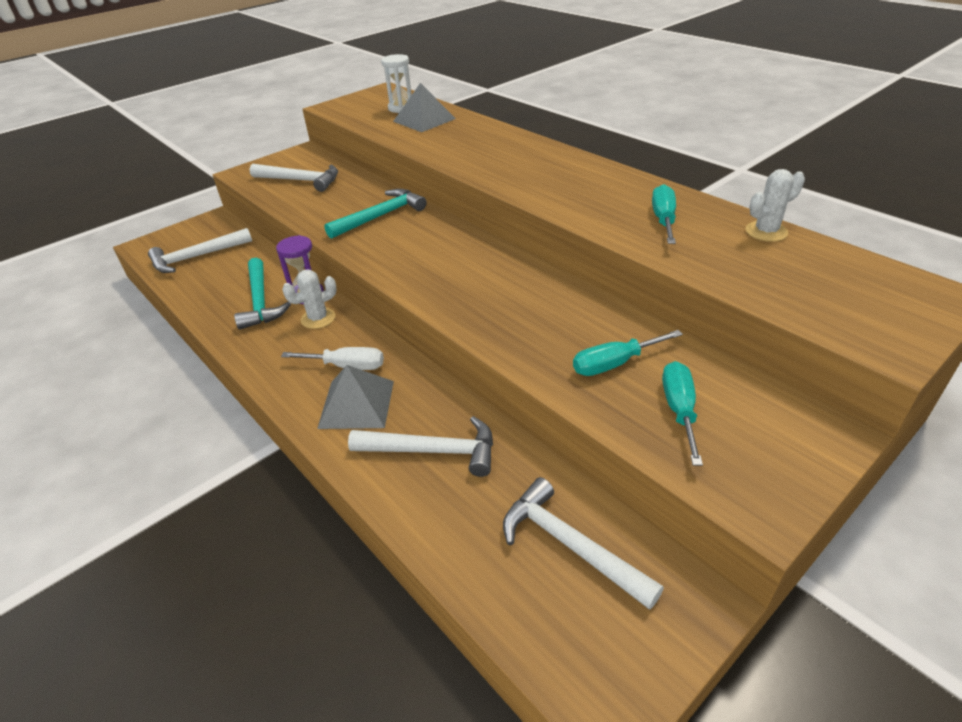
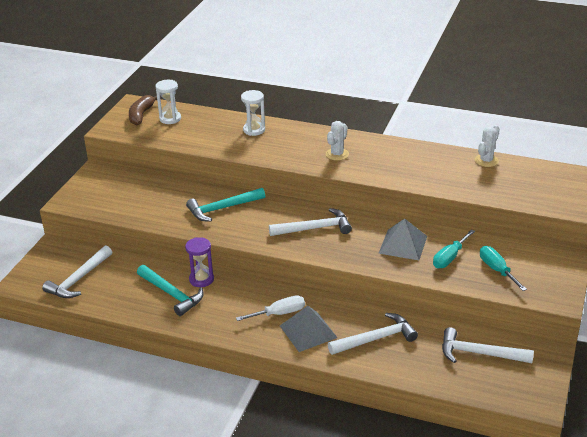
camera: 30 degrees left, 5 degrees down
(301, 180) = (126, 196): white hammer -> white hammer (314, 228)
(318, 318) = (227, 292): white cactus -> white cactus (337, 154)
(377, 100) = (141, 115): none -> brown banana
(380, 216) = (222, 208): turquoise hammer -> turquoise hammer turned 135 degrees counterclockwise
(424, 120) = (201, 126): grey pyramid -> grey pyramid (403, 244)
(476, 134) = (254, 130): none -> white hourglass
(663, 219) = (428, 167): turquoise screwdriver -> none

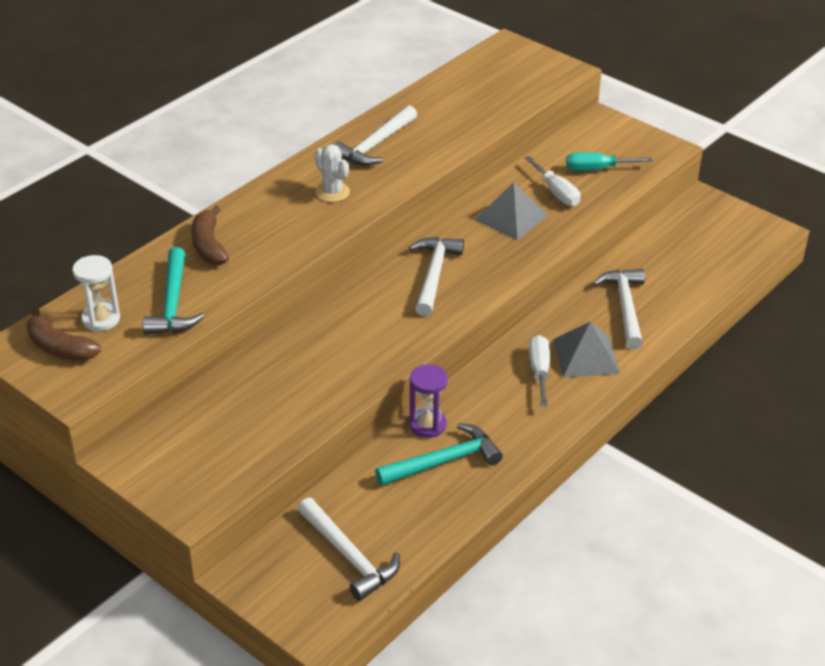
camera: 70 degrees left, 5 degrees up
(222, 208) = (331, 344): turquoise hammer -> turquoise hammer (173, 303)
(254, 130) = (208, 246): white hourglass -> brown banana
(449, 258) = (556, 193): turquoise screwdriver -> white screwdriver
(479, 353) = (683, 243): white hammer -> white hammer (376, 145)
(486, 160) = (432, 92): white cactus -> none

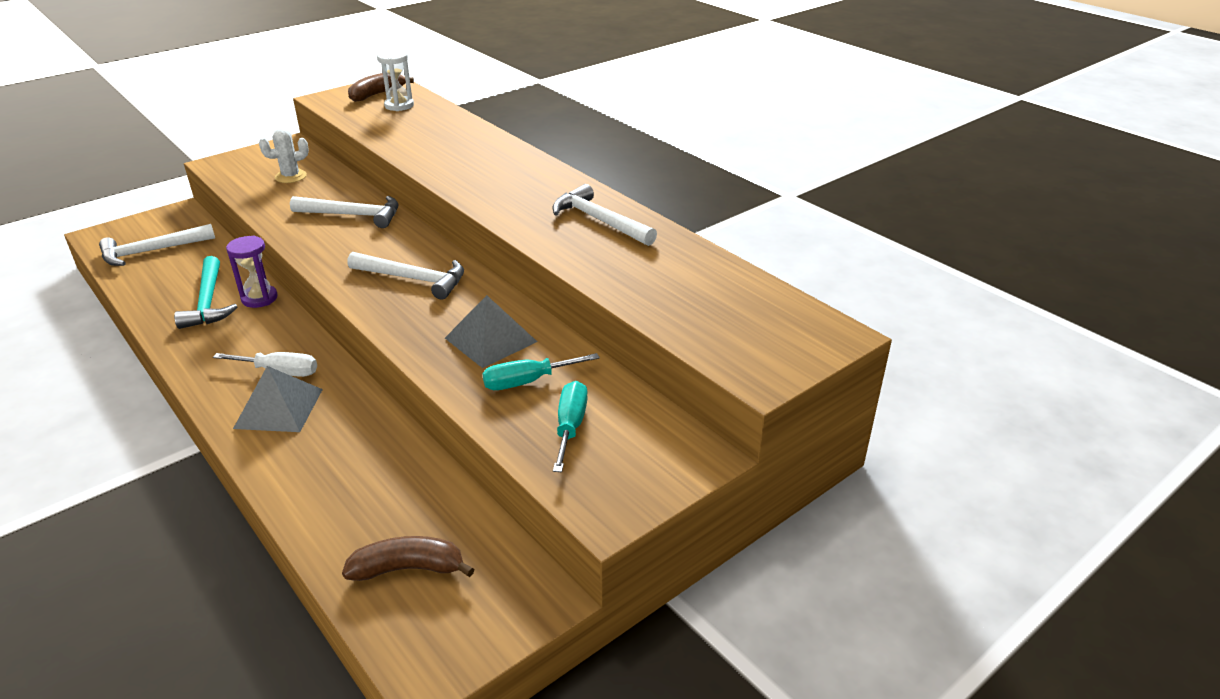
camera: 100 degrees right, 5 degrees down
(173, 303) = (399, 127): turquoise hammer -> none
(208, 246) = (467, 141): brown banana -> brown banana (408, 568)
(332, 192) = (520, 194): white cactus -> white cactus (291, 176)
(556, 193) = (527, 382): white screwdriver -> turquoise screwdriver
(625, 307) = (341, 456): white hammer -> white hammer (353, 215)

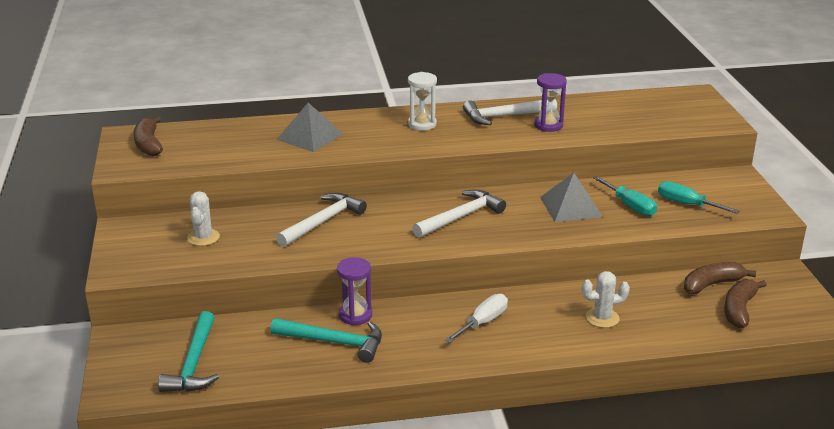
camera: 60 degrees left, 5 degrees down
(152, 251) = (194, 363): white hammer -> turquoise hammer
(278, 408) = (533, 330): grey pyramid -> grey pyramid (310, 137)
(327, 451) = (602, 318): none -> white cactus
(399, 105) = (192, 140): white hourglass -> white hourglass (422, 124)
(461, 526) = (712, 284): none -> brown banana
(527, 382) = (630, 206): turquoise screwdriver -> turquoise screwdriver turned 45 degrees counterclockwise
(603, 251) = (548, 125): none -> purple hourglass

